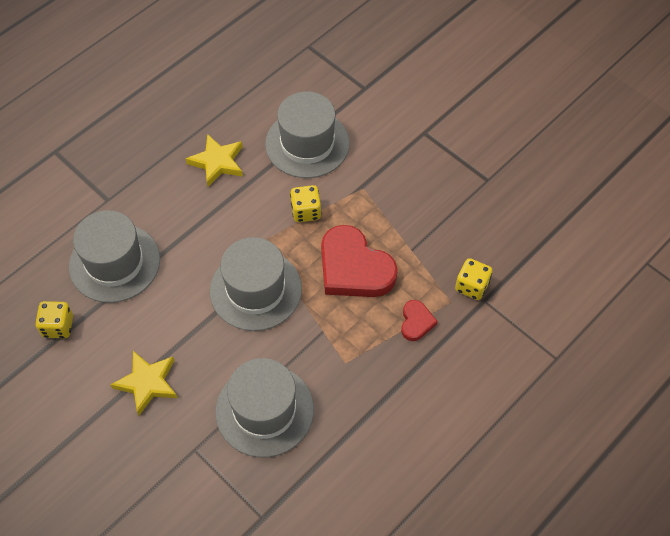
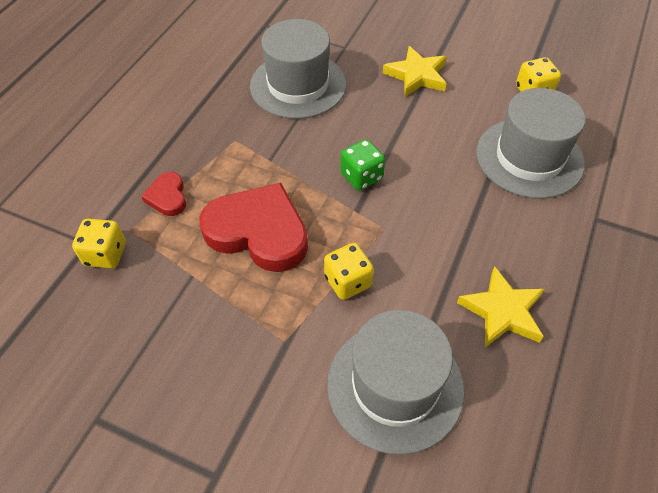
camera: 160 degrees right, 5 degrees down
(255, 290) = (361, 176): grey hat -> green dice

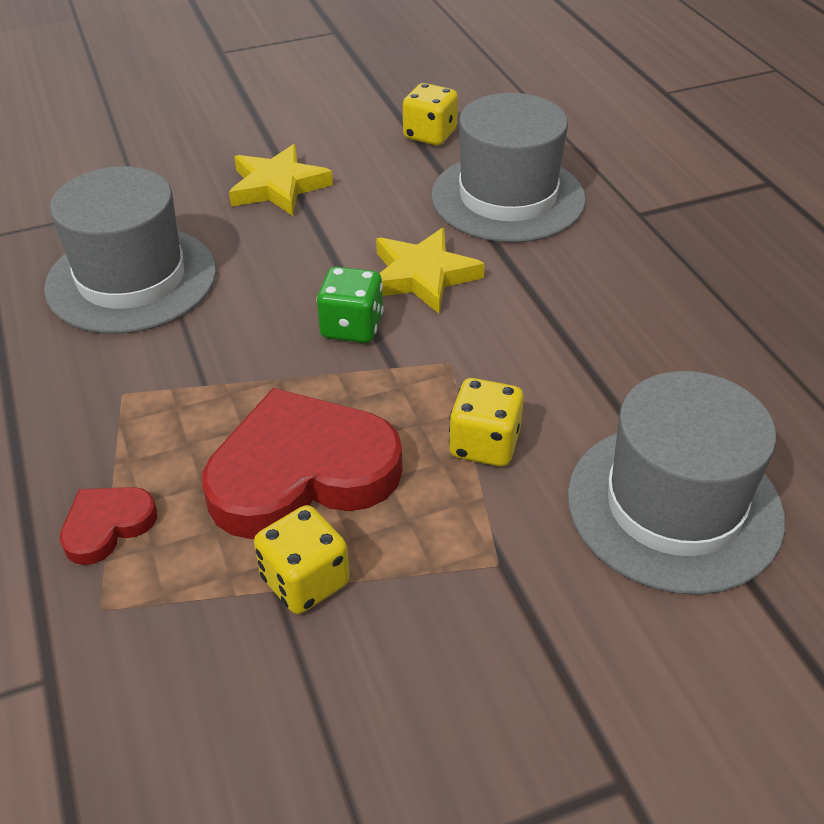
camera: 45 degrees left, 10 degrees down
(105, 254) = (102, 669): yellow dice -> yellow dice (305, 581)
(167, 197) = (107, 526): red heart -> red heart turned 105 degrees clockwise
(502, 311) = (672, 354): yellow star -> yellow star (422, 276)

